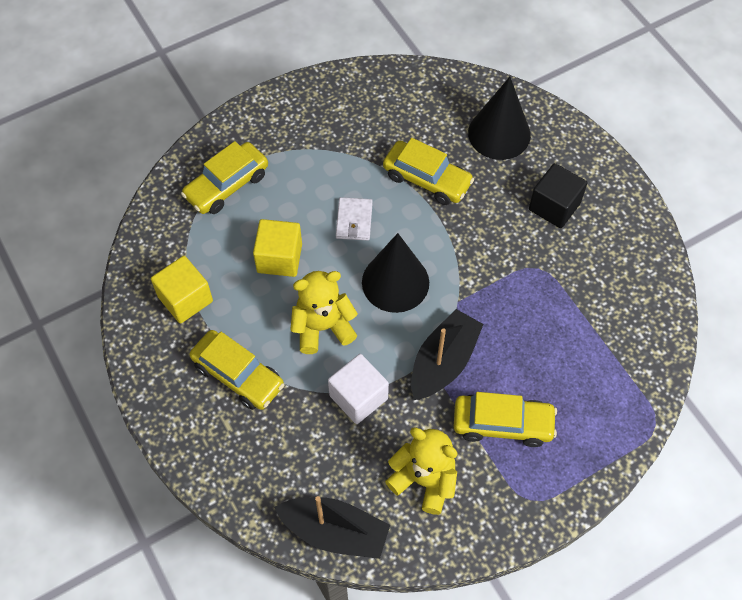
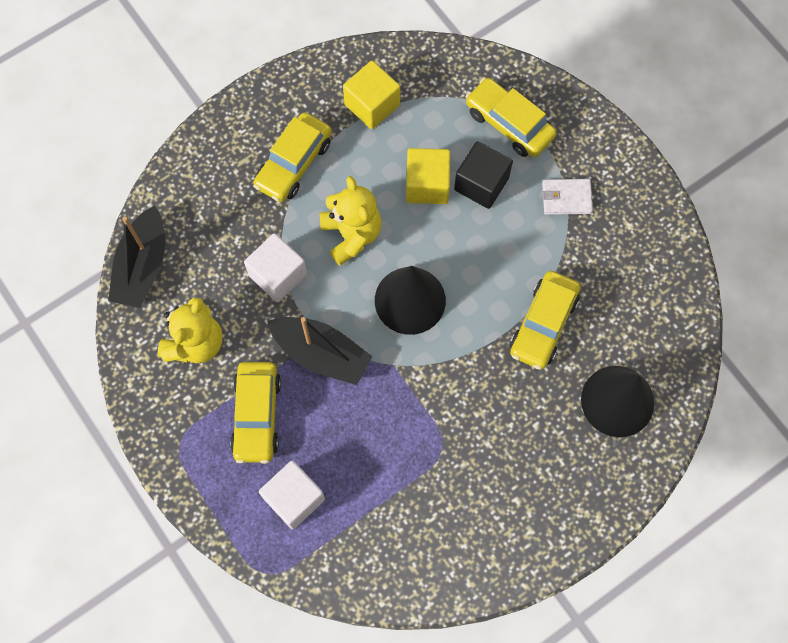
camera: 85 degrees right, 10 degrees up
(354, 221) = (480, 253): white wallet -> white wallet (566, 198)
(554, 206) = (524, 465): black cube -> black cube (481, 184)
(584, 395) = (294, 498): none -> white cube

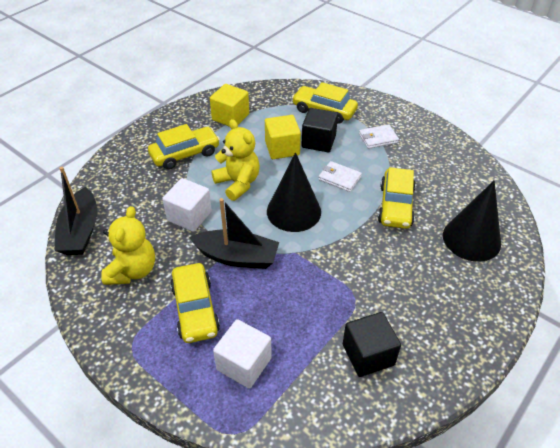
camera: 15 degrees left, 25 degrees down
(294, 163) = (185, 154): yellow car -> yellow car turned 135 degrees counterclockwise
(431, 523) = (368, 354): none -> black cube
(487, 259) = (339, 178): none -> white wallet

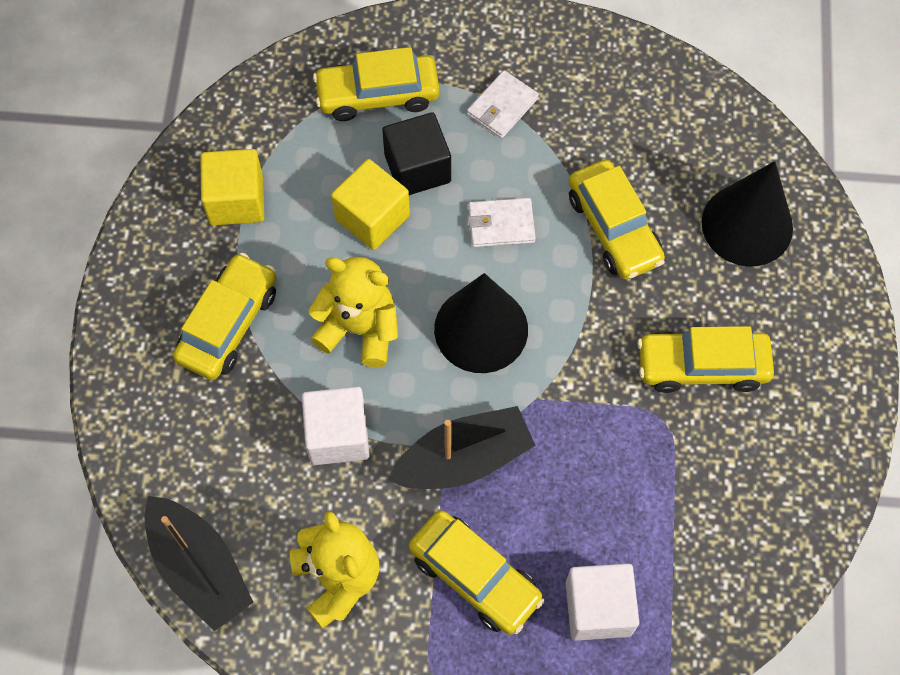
camera: 35 degrees left, 20 degrees up
(368, 354) = (733, 492): black cube -> none
(397, 286) = (702, 366): none -> yellow car

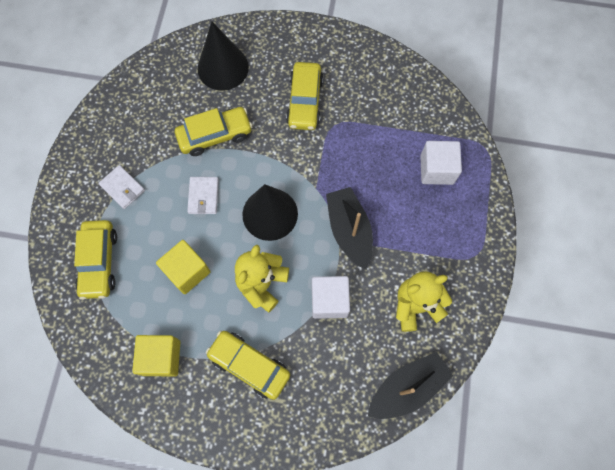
camera: 85 degrees left, 5 degrees up
(417, 168) = (157, 241): black cube -> none
(475, 576) = (417, 230): yellow car -> none

